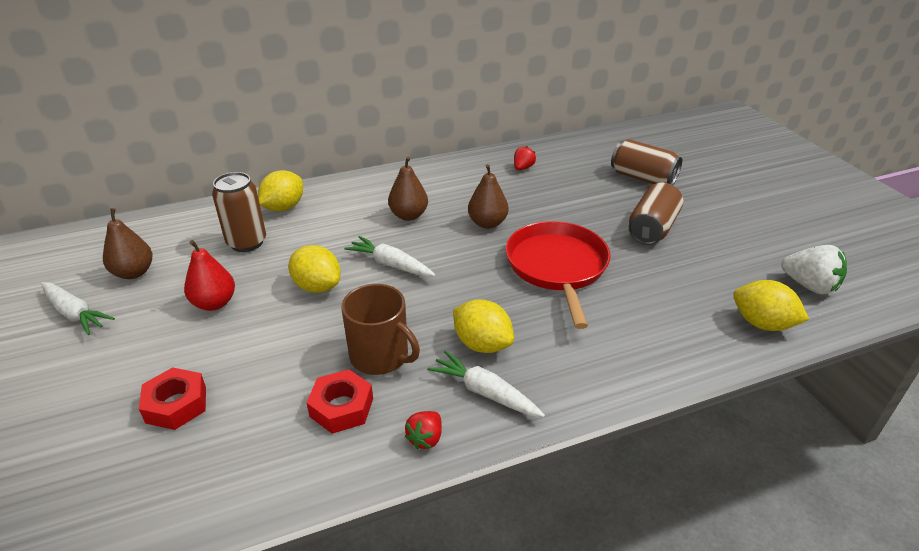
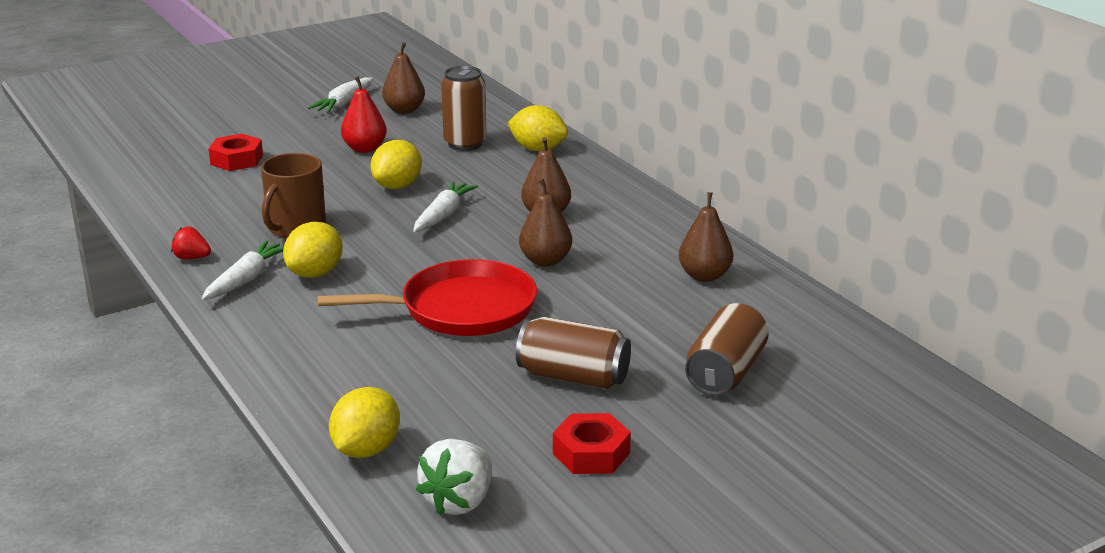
camera: 80 degrees right, 10 degrees down
(341, 407) = (230, 220): red nut -> red nut (591, 453)
(523, 168) = (704, 276): red strawberry -> brown pear

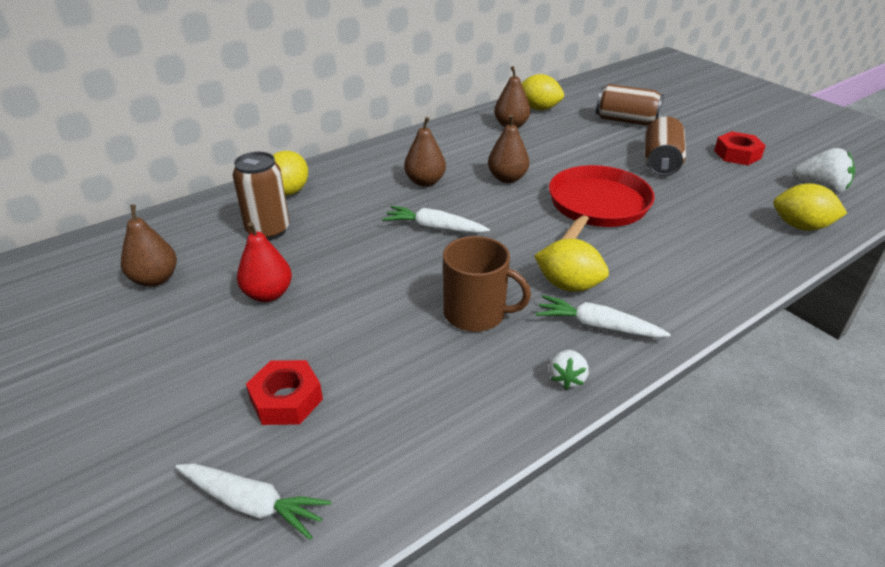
camera: 95 degrees left, 10 degrees up
(192, 258) = (566, 379): red strawberry -> white strawberry
(344, 103) = (108, 331): white carrot -> white carrot (252, 504)
(397, 186) = (371, 260): yellow lemon -> yellow lemon (538, 108)
(461, 309) = (596, 207): red pan -> red pan turned 45 degrees clockwise

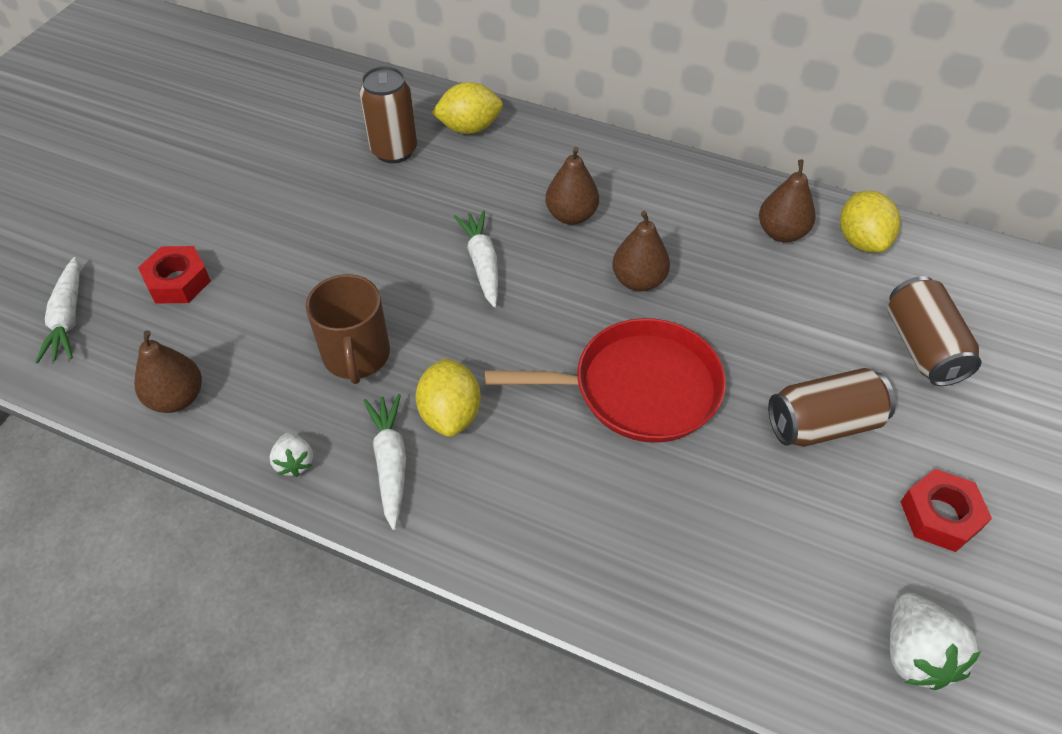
camera: 60 degrees right, 15 degrees up
(155, 279) = (280, 126): brown pear -> brown pear (177, 398)
(268, 294) = (301, 201): red pear -> none
(566, 379) = (295, 462): white strawberry -> white strawberry turned 90 degrees counterclockwise
(800, 226) = (769, 640): yellow lemon -> none

